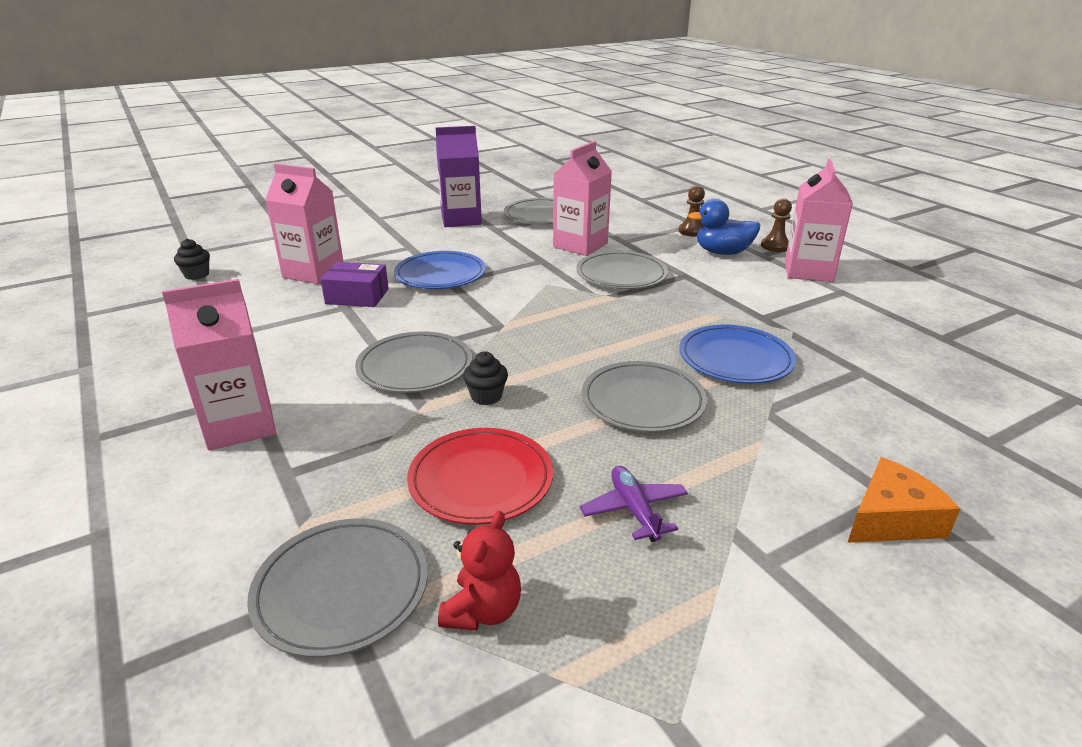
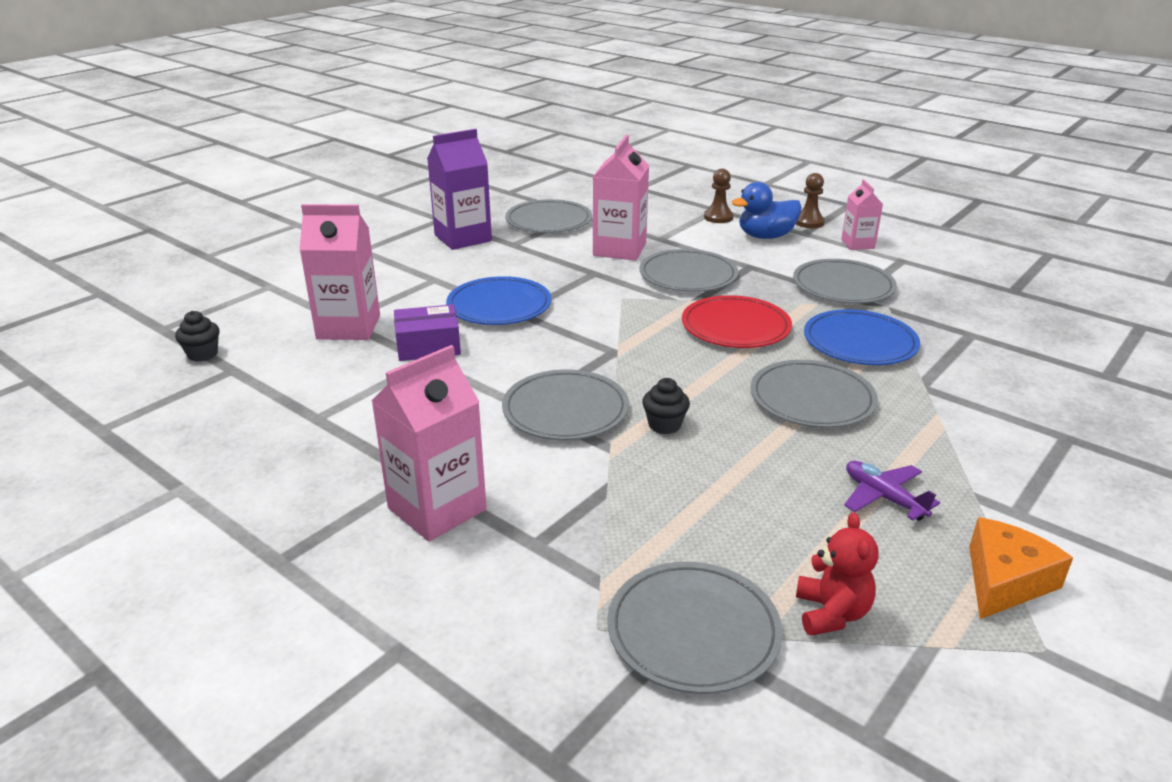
camera: 20 degrees left, 0 degrees up
(481, 480) = (730, 504): red plate -> red plate (735, 327)
(761, 306) = (843, 286): none -> grey plate
(808, 271) = (857, 244): pink carton -> pink carton, size x0.58
(891, 519) = (1080, 455): orange cheese -> orange cheese (1005, 581)

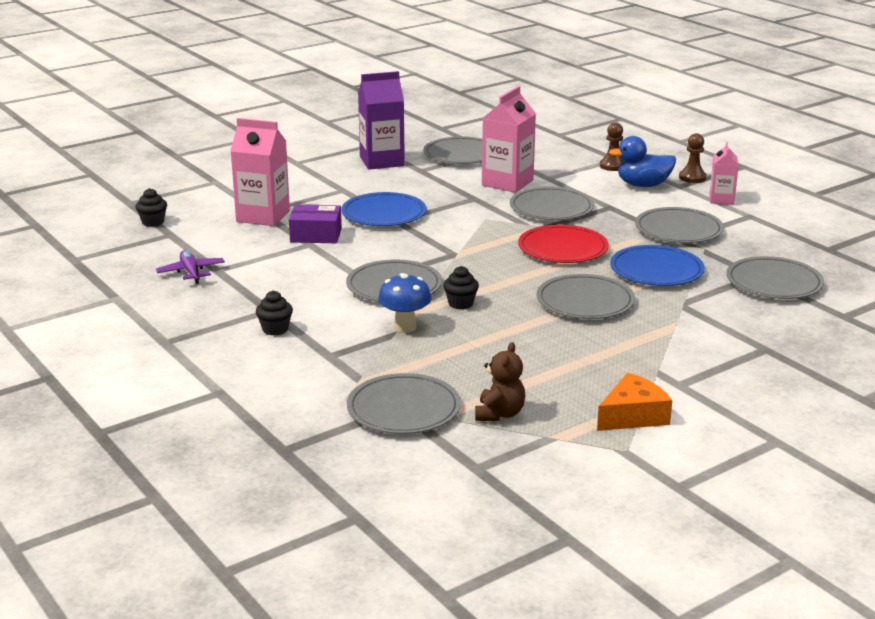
camera: 15 degrees right, 5 degrees down
(437, 509) = (275, 329): pink carton -> black cupcake
(614, 475) = (405, 327): none -> blue mushroom
(831, 613) = (499, 414): red teddy bear -> brown teddy bear
(883, 497) = (588, 363): purple plane -> purple plane (191, 272)
(996, 341) = (774, 283): none -> grey plate

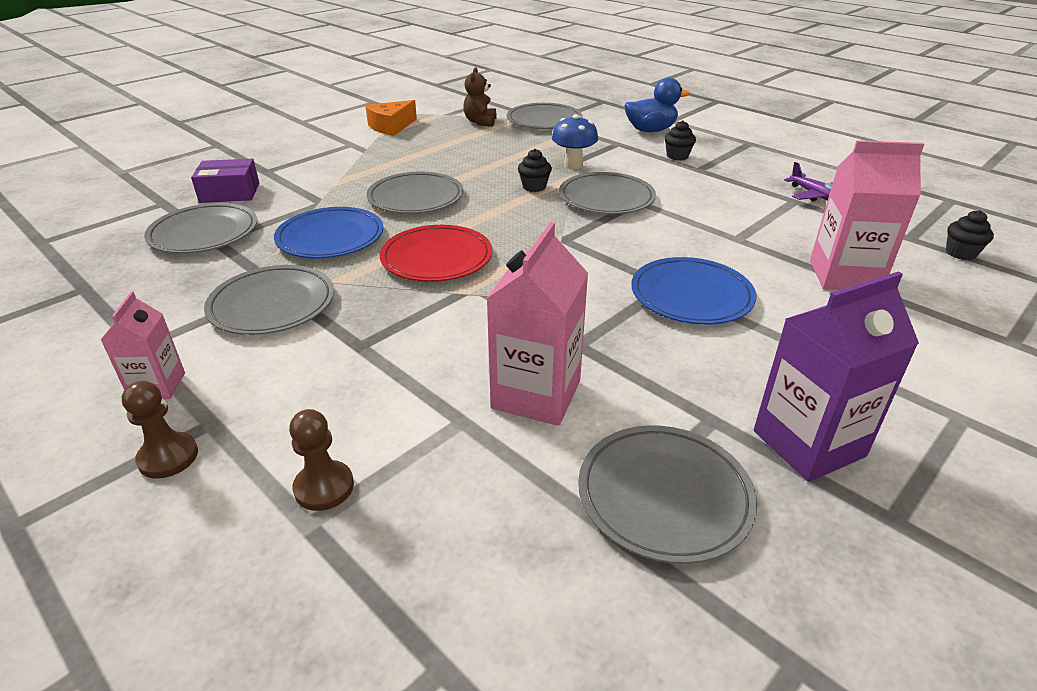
camera: 170 degrees right, 10 degrees up
(316, 235) = (744, 252): purple box -> purple box (230, 193)
(551, 208) = (453, 332): grey plate -> none
(643, 185) = (283, 416): blue duck -> blue duck (650, 130)

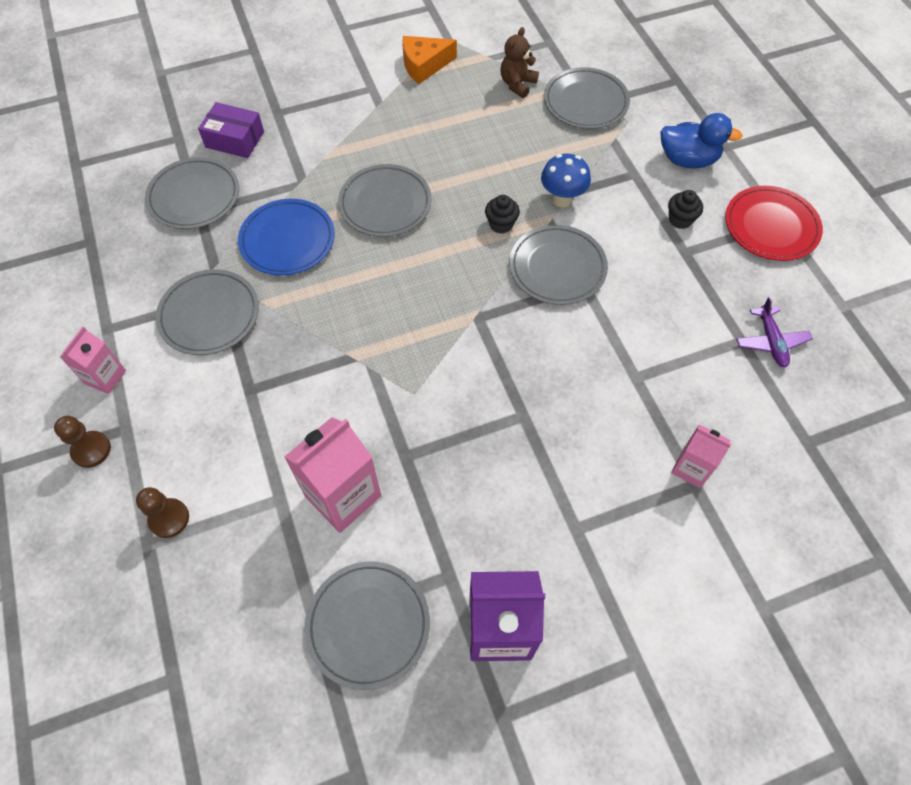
camera: 25 degrees right, 25 degrees up
(436, 258) = (357, 302): red plate -> red plate (771, 226)
(691, 295) = (534, 437): blue plate -> none
(844, 276) = (691, 468): pink carton -> pink carton, size x0.58
(960, 253) = (836, 484): black cupcake -> none

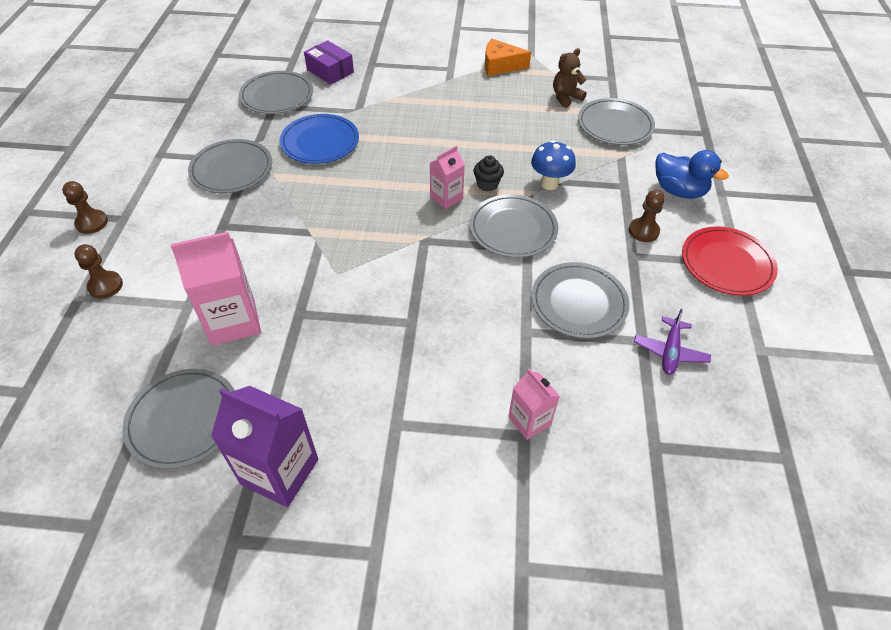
camera: 25 degrees right, 10 degrees down
(105, 377) = (136, 182): pink carton -> pink carton (446, 198)
(385, 203) = (407, 142): grey plate -> grey plate (578, 303)
(680, 220) = (643, 231): black cupcake -> brown pawn

